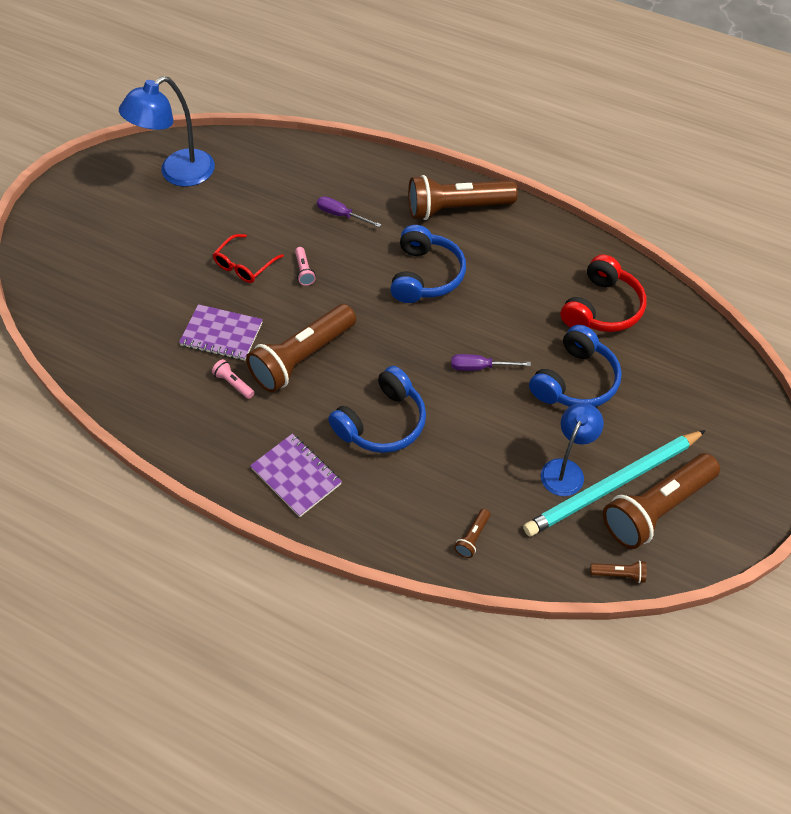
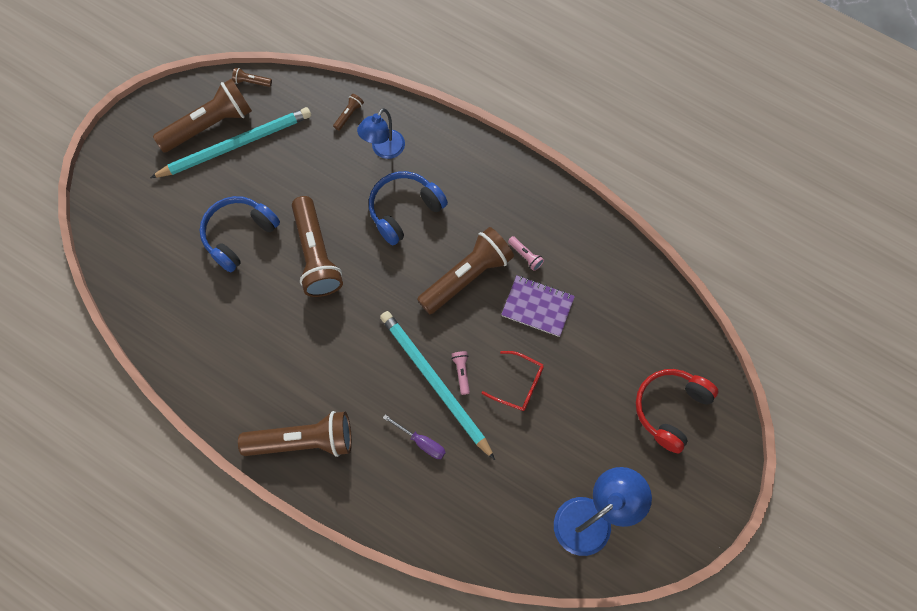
camera: 175 degrees left, 15 degrees up
(244, 265) = (518, 384): red glasses -> red glasses turned 75 degrees clockwise
(296, 476) = (475, 171): purple notebook -> none
(331, 261) = (435, 382): none -> turquoise pencil
(425, 275) = (347, 357): blue headphones -> none
(480, 367) = (316, 254): purple screwdriver -> brown flashlight
(566, 470) = (268, 159): blue lamp -> blue lamp (384, 150)
(602, 308) = (194, 307): red headphones -> red headphones (670, 409)

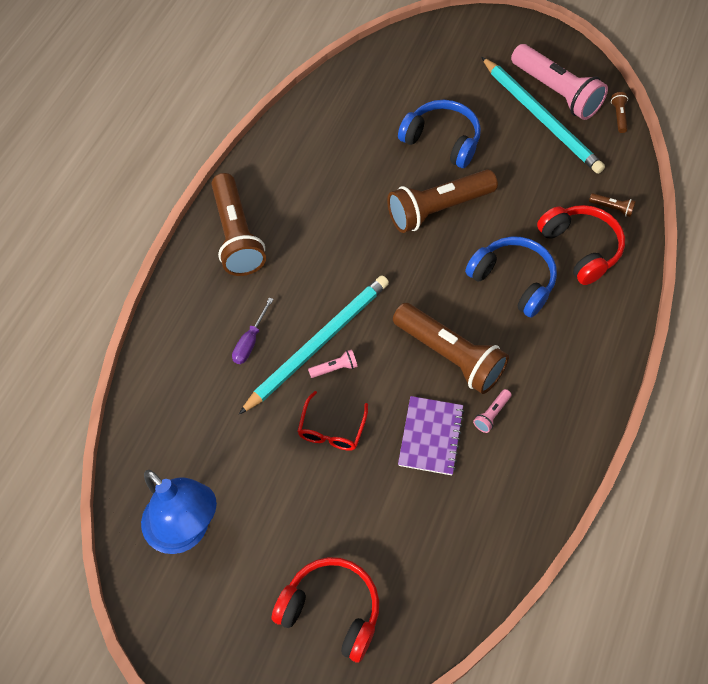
camera: 80 degrees right, 10 degrees down
(209, 125) = (556, 92): brown flashlight -> pink flashlight
(384, 150) = (580, 248): blue lamp -> red headphones

